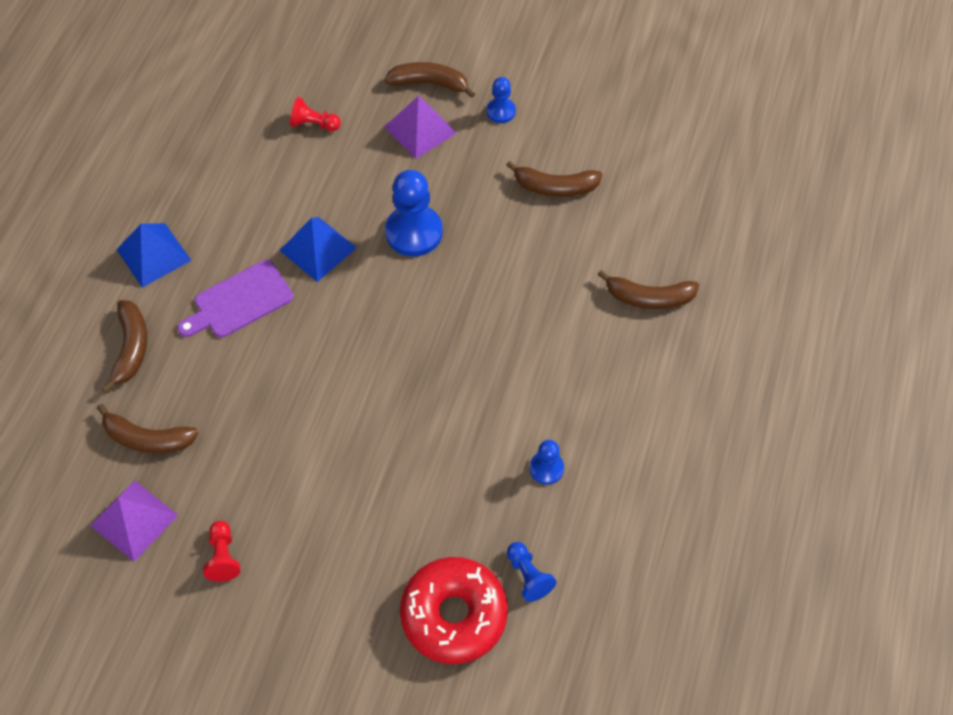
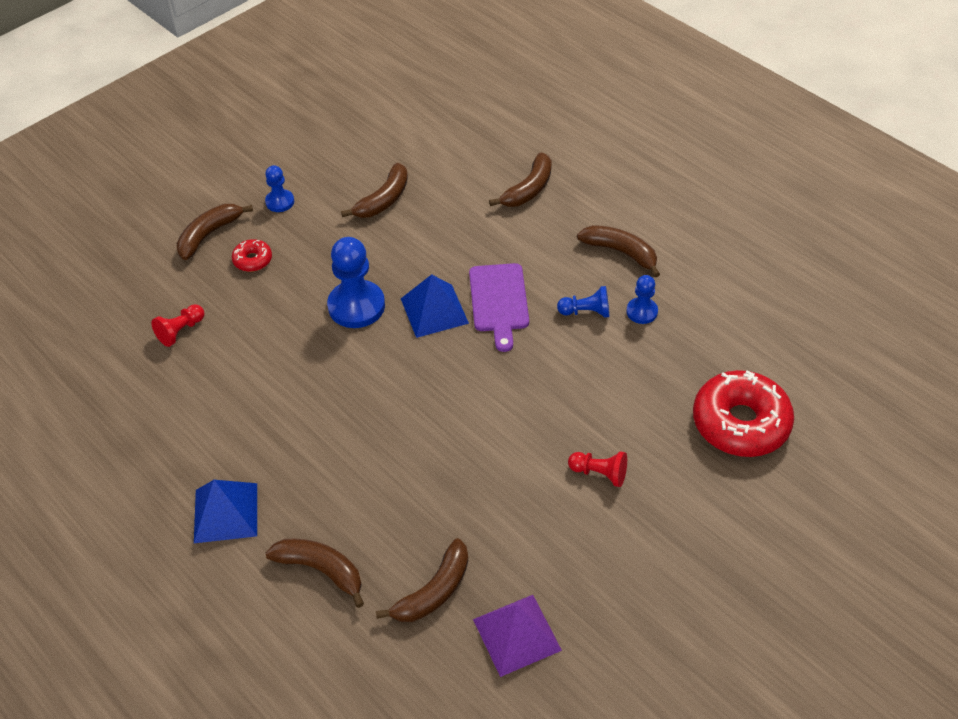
camera: 60 degrees left, 10 degrees down
(223, 556) = (597, 572): red pawn -> red pawn (599, 473)
(239, 301) = (333, 460): purple cutting board -> purple cutting board (499, 301)
(318, 249) = (321, 380): blue pyramid -> blue pyramid (434, 310)
(420, 130) = (253, 260): purple pyramid -> red donut
(528, 576) = (730, 361): blue pawn -> blue pawn (586, 312)
(615, 416) = (621, 252): none -> brown banana

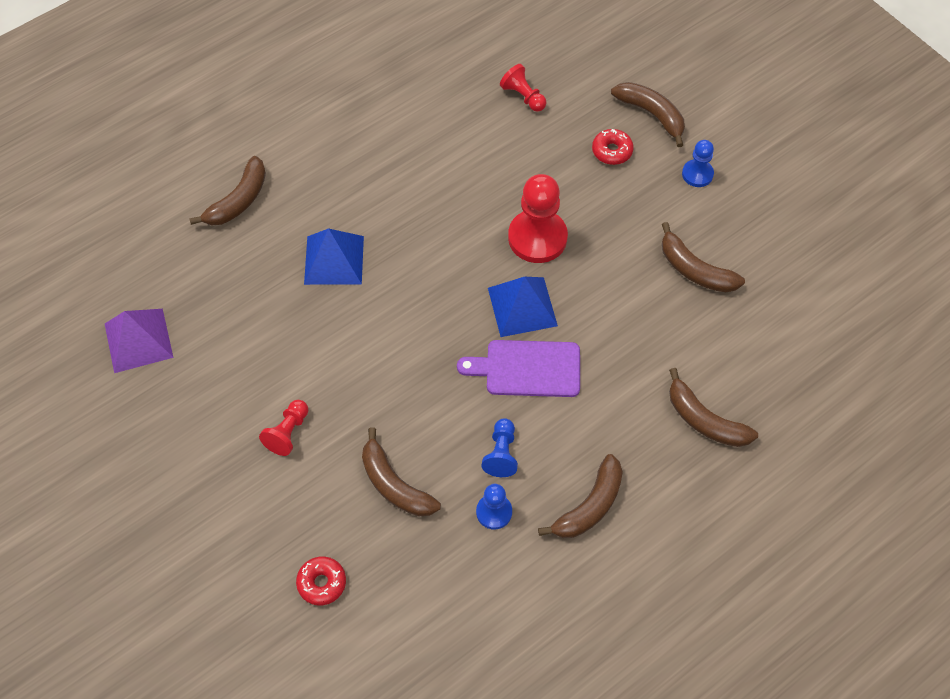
camera: 95 degrees right, 10 degrees up
(225, 512) = (312, 134): blue pyramid -> blue pyramid (334, 260)
(356, 306) = (537, 238): blue pawn -> red pawn
(434, 591) = (196, 281): brown banana -> brown banana (394, 484)
(740, 423) = (322, 583): red donut -> red donut, size x0.46

